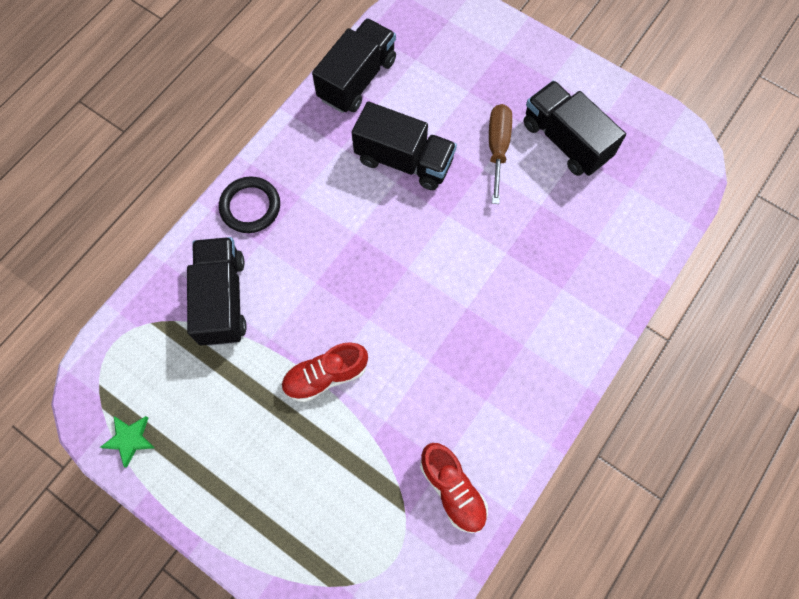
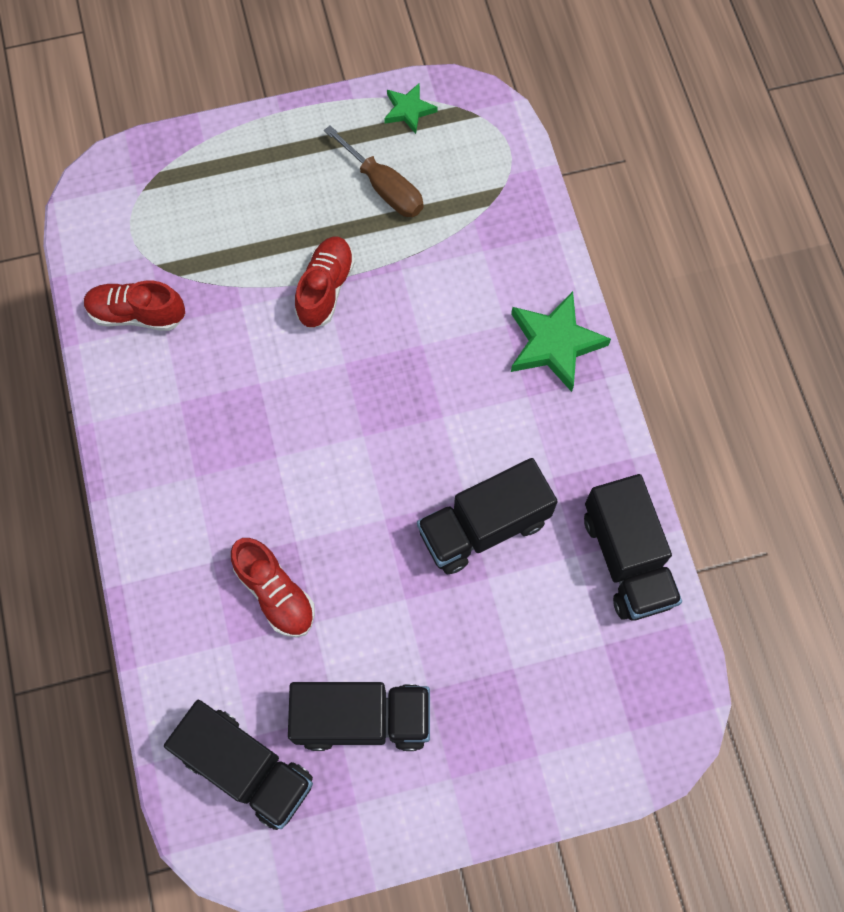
camera: 130 degrees right, 0 degrees up
(222, 299) = (475, 256): black truck -> black truck (247, 768)
(250, 206) = (554, 343): black ring -> green star
(497, 148) = (416, 636): brown screwdriver -> brown screwdriver (384, 188)
(545, 238) = (275, 593): none -> red shoe

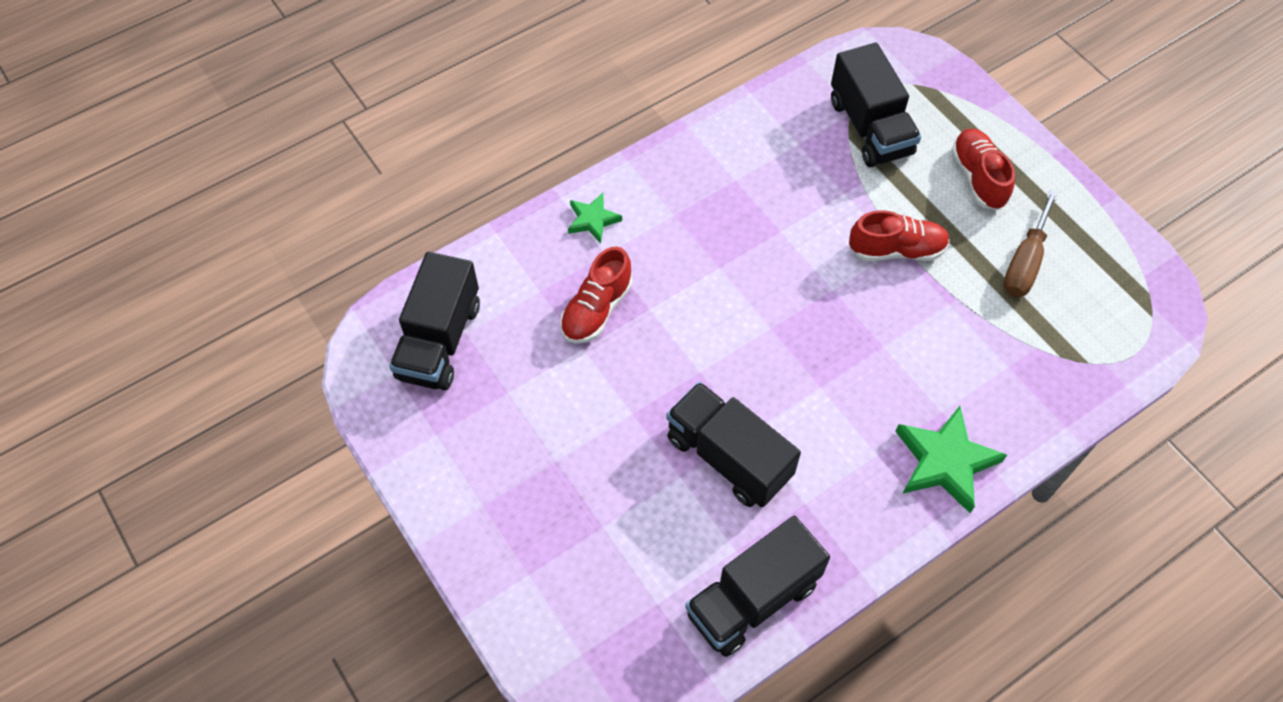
camera: 70 degrees right, 10 degrees down
(137, 314) = (798, 122): red shoe -> red shoe (978, 178)
(362, 719) = (511, 414): black truck -> black truck (870, 127)
(408, 110) = (1118, 255): green star -> green star (593, 220)

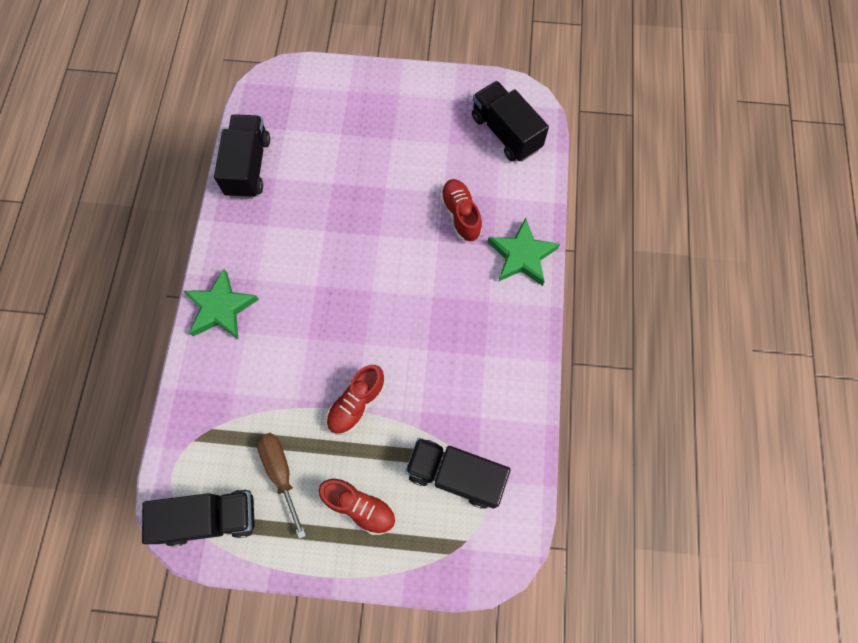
camera: 130 degrees right, 10 degrees up
(593, 220) = (522, 255): green star -> green star, size x1.76
(728, 457) = (322, 211): black truck -> black truck (210, 518)

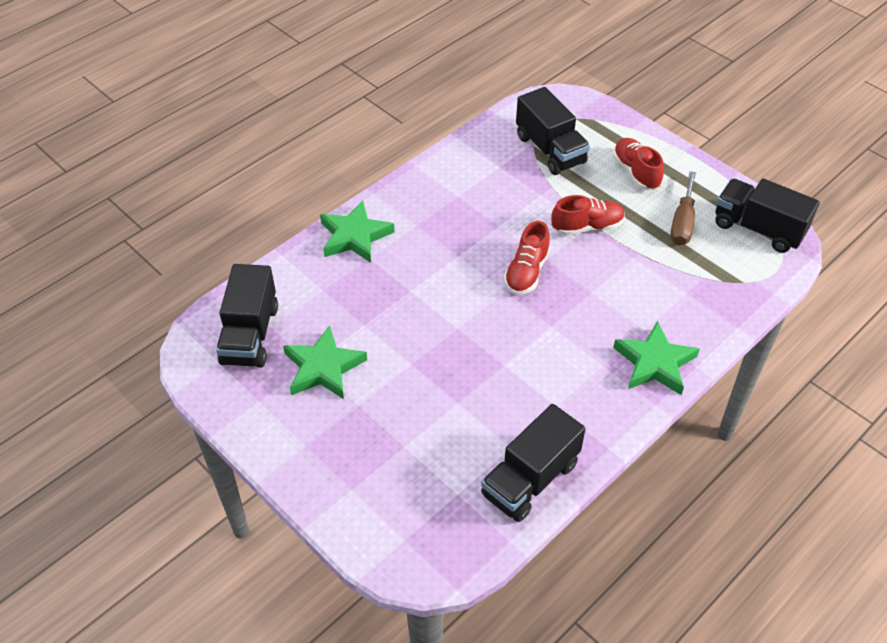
camera: 140 degrees left, 20 degrees down
(437, 145) = (323, 367): none -> green star
(460, 215) = (369, 296): red shoe -> red shoe (526, 272)

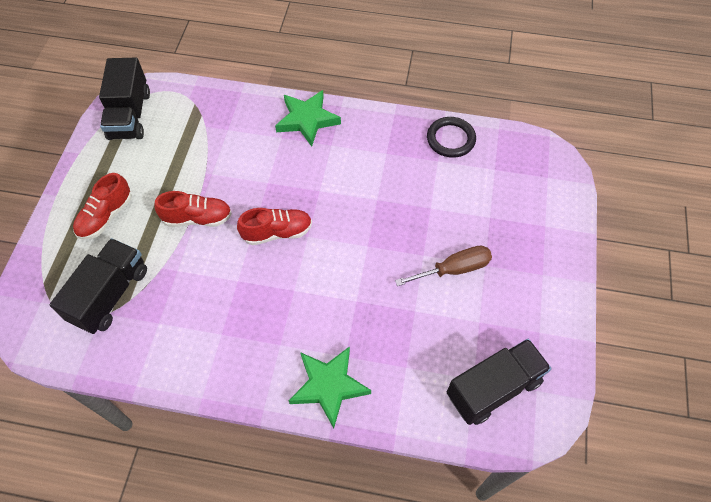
camera: 125 degrees left, 10 degrees up
(323, 367) = (475, 310): green star -> none
(530, 479) = (450, 139): black truck -> black ring
(587, 227) = (197, 218): red shoe -> red shoe turned 135 degrees clockwise
(682, 222) = (152, 161): brown screwdriver -> brown screwdriver (454, 269)

